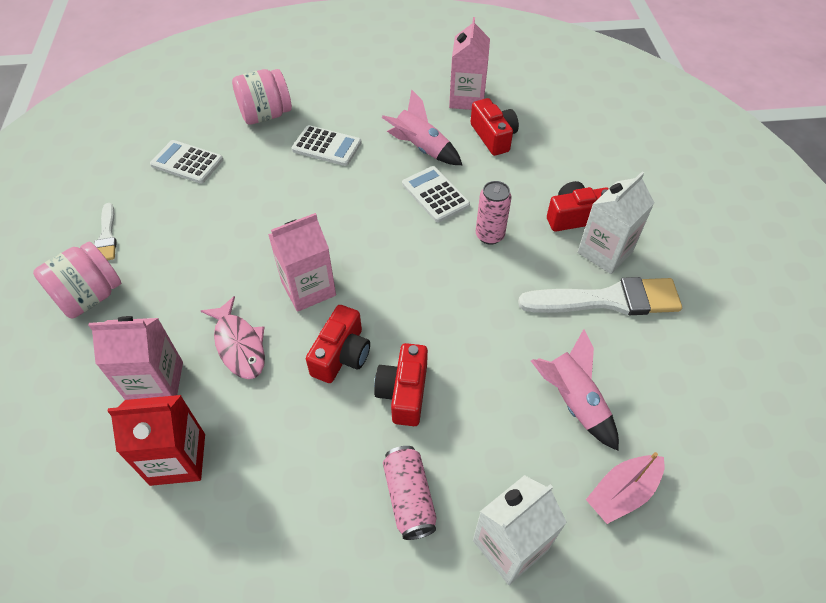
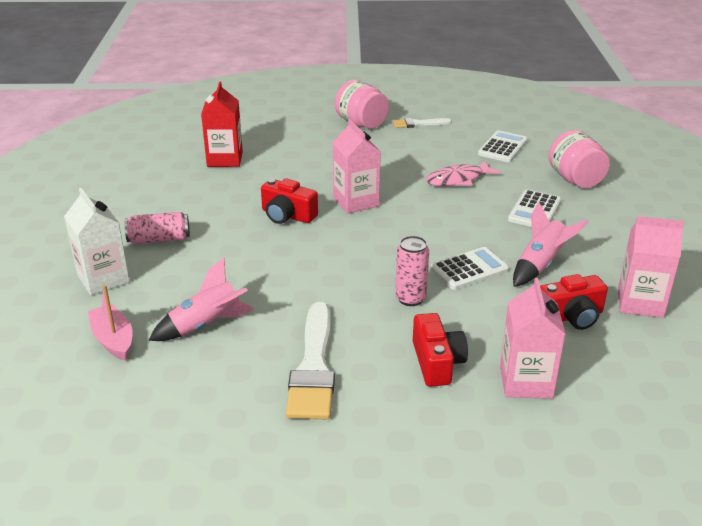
camera: 95 degrees right, 20 degrees down
(156, 382) = (284, 149): pink carton -> pink carton (526, 382)
(239, 345) = (307, 175): pink fish -> pink fish (458, 179)
(404, 392) = (245, 241): red camera -> none
(605, 252) = (381, 377): white carton -> none

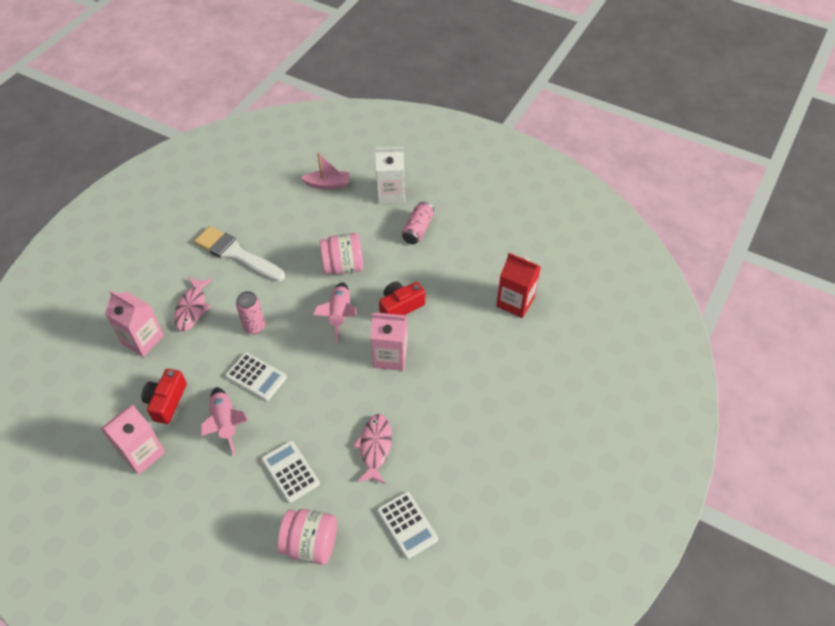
camera: 120 degrees right, 20 degrees up
(206, 325) = (309, 223): pink rocket -> pink rocket (339, 315)
(361, 123) = (529, 432): pink jar -> pink jar (343, 266)
(418, 124) = (500, 481): white brush -> none
(437, 362) = (192, 308): red camera -> pink fish
(469, 269) = (256, 377): white calculator -> white calculator turned 60 degrees counterclockwise

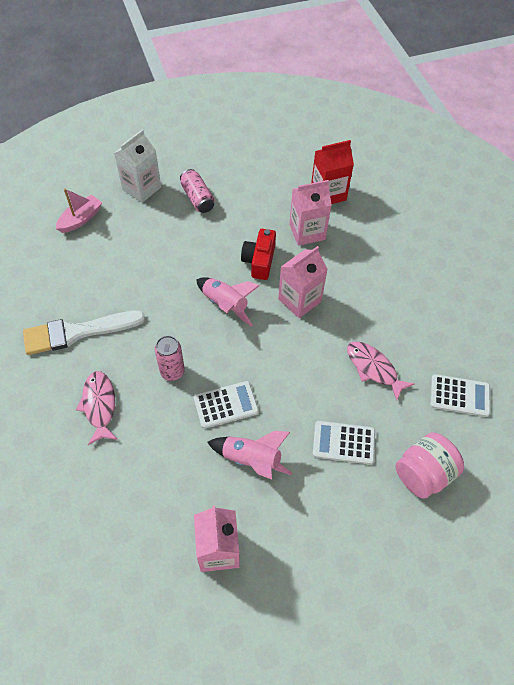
camera: 50 degrees left, 5 degrees up
(142, 339) = (90, 469): pink carton -> pink carton (307, 232)
(166, 401) = (181, 493): red camera -> none
(192, 308) = (99, 405): pink fish -> pink fish turned 150 degrees counterclockwise
(343, 266) = (178, 268): pink jar -> none

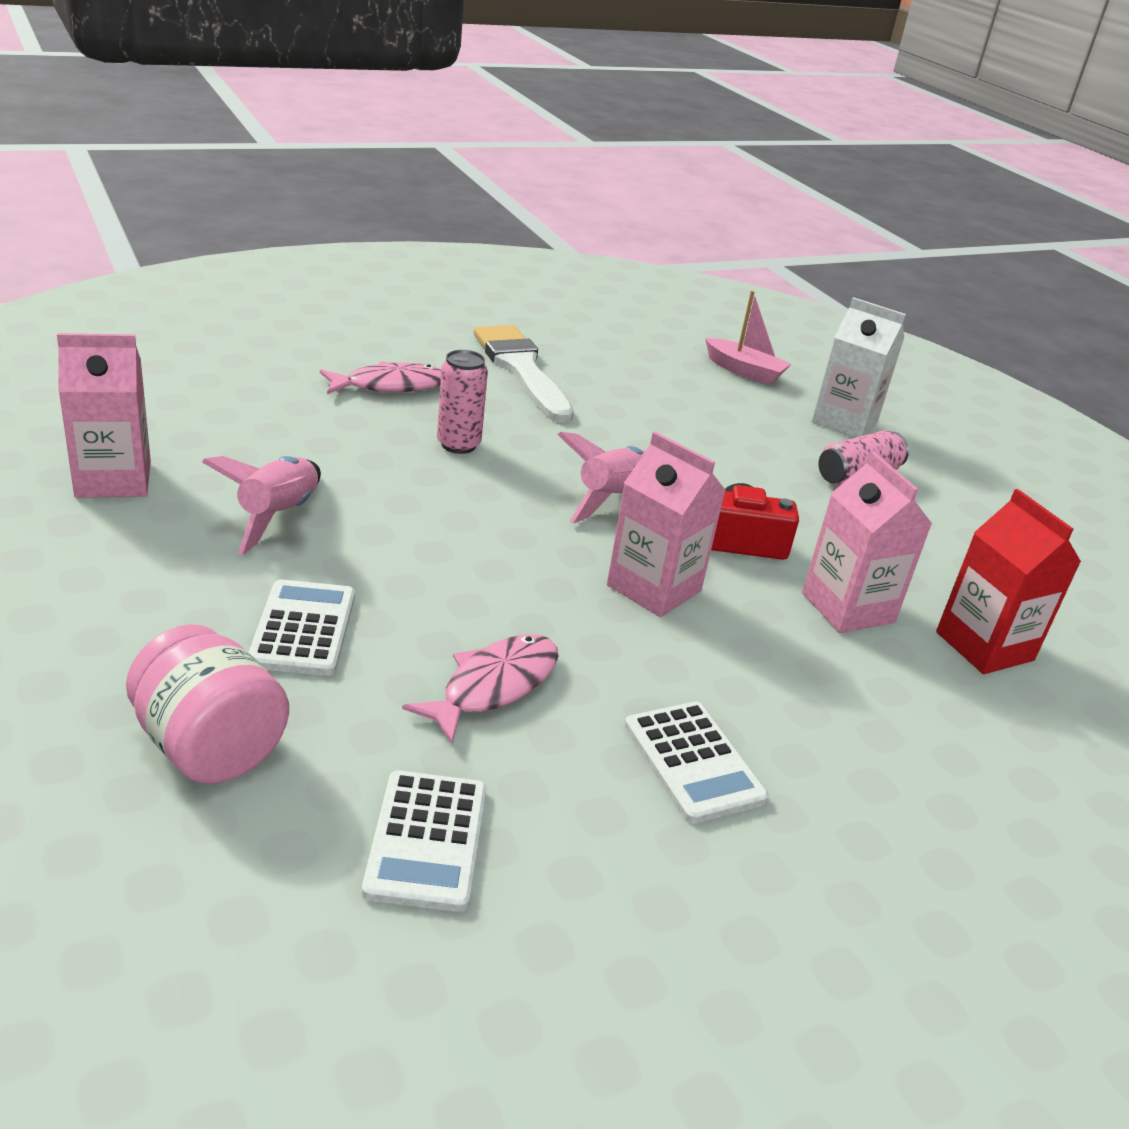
camera: 80 degrees right, 25 degrees down
(226, 405) = (393, 494): white calculator -> white calculator (693, 762)

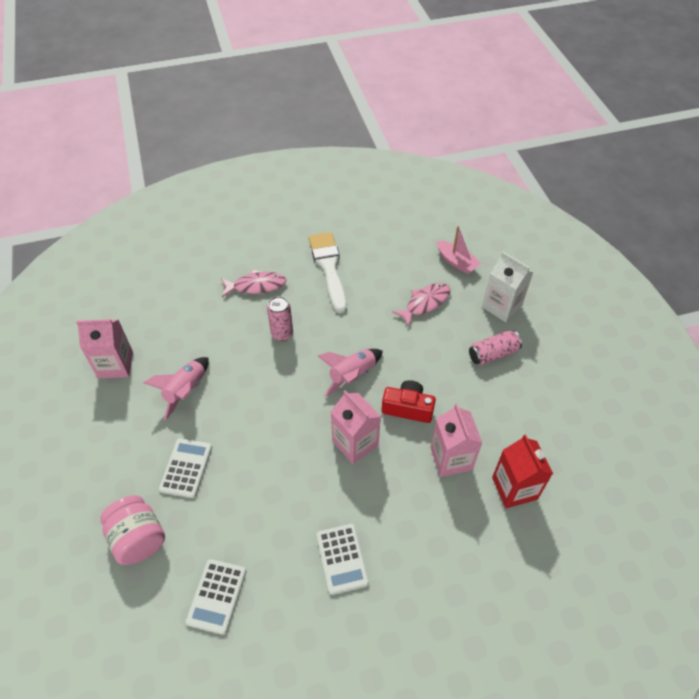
camera: 15 degrees right, 20 degrees up
(493, 686) = (263, 507): pink fish -> pink fish (425, 303)

